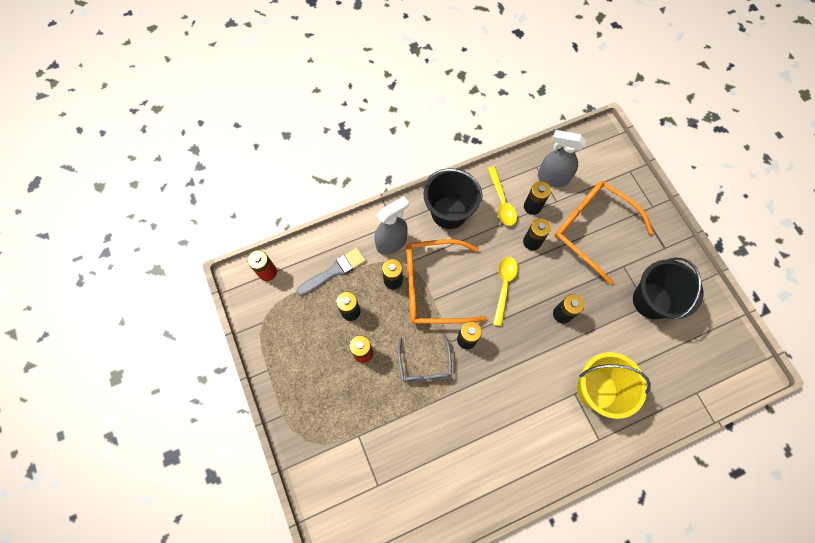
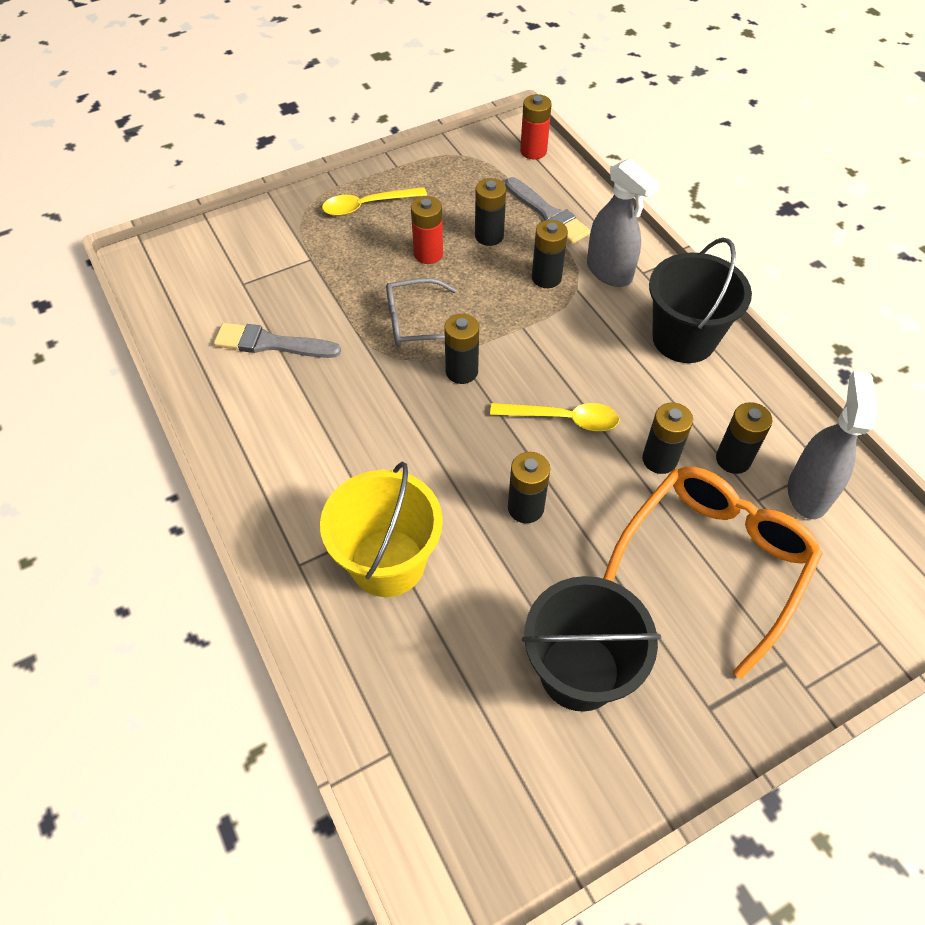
camera: 85 degrees right, 15 degrees down
(433, 287) = (544, 325): orange glasses -> none
(436, 461) = (271, 343): none -> grey brush
(501, 201) = (728, 411): yellow spoon -> yellow spoon (367, 206)

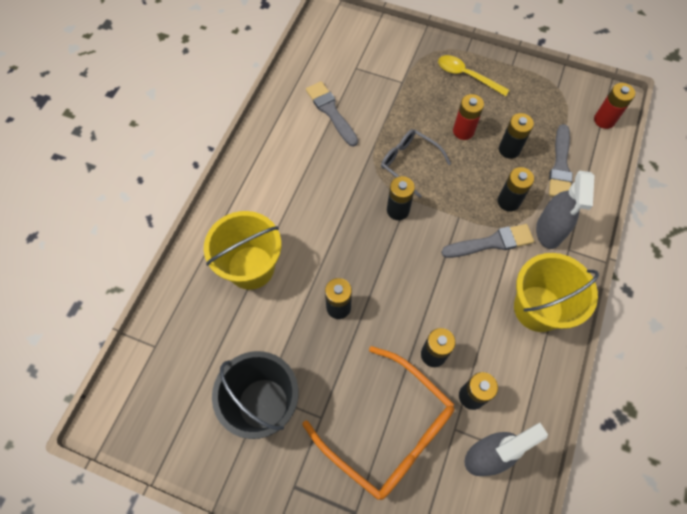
camera: 50 degrees right, 10 degrees up
(563, 419) = (414, 284): yellow spoon -> none
(578, 323) = (491, 242): none -> grey brush
(684, 339) = (538, 308): black bucket -> yellow bucket
(714, 561) = (389, 431): orange glasses -> orange glasses turned 45 degrees clockwise

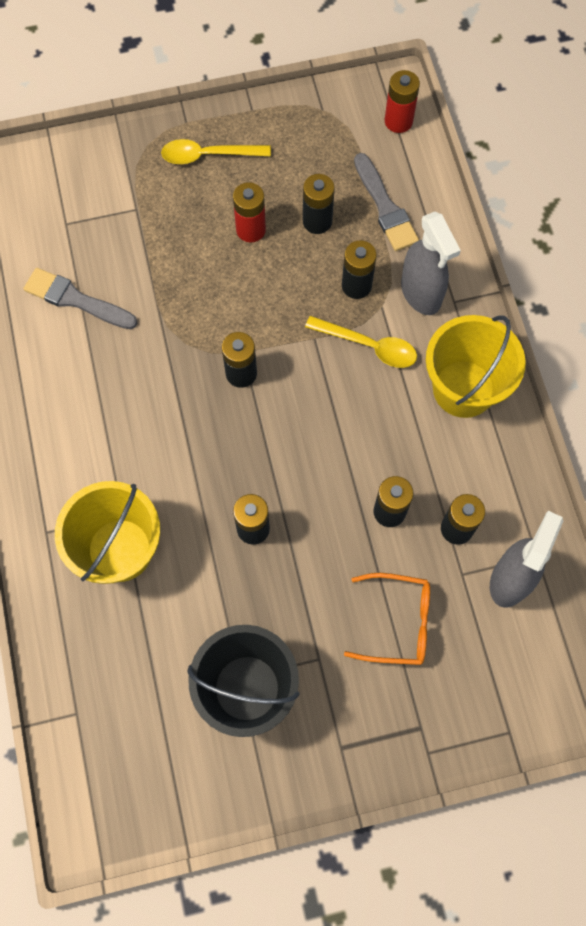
camera: 35 degrees left, 5 degrees up
(389, 431) = (398, 622): orange glasses -> orange glasses, size x0.58
(409, 163) = (215, 308): grey glasses -> none
(491, 242) = (368, 346): grey brush -> yellow spoon

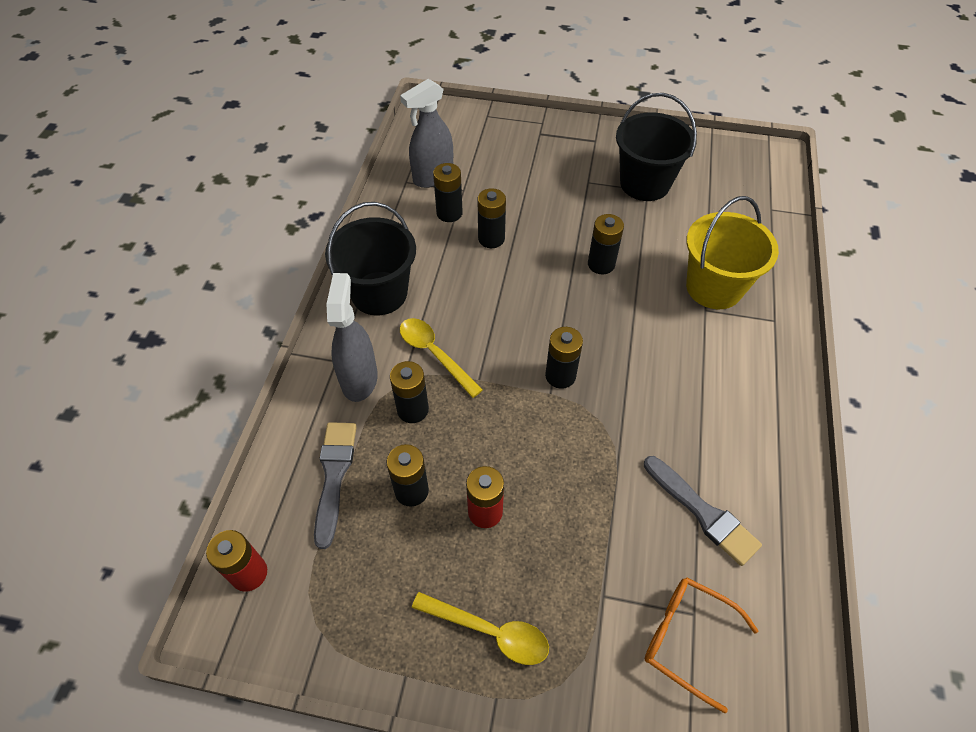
camera: 155 degrees left, 15 degrees down
(398, 622) = (523, 181): orange glasses -> orange glasses (686, 638)
(463, 389) = (379, 293): yellow bucket -> black bucket

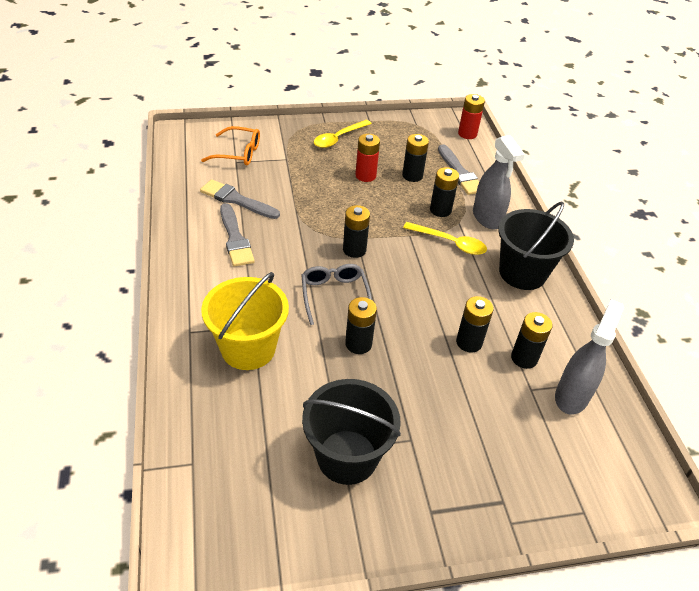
camera: 155 degrees right, 10 degrees down
(489, 631) = (338, 138): yellow spoon -> yellow spoon turned 45 degrees counterclockwise
(607, 321) = (334, 295): none -> grey glasses
(713, 436) = (235, 238): none -> grey brush

